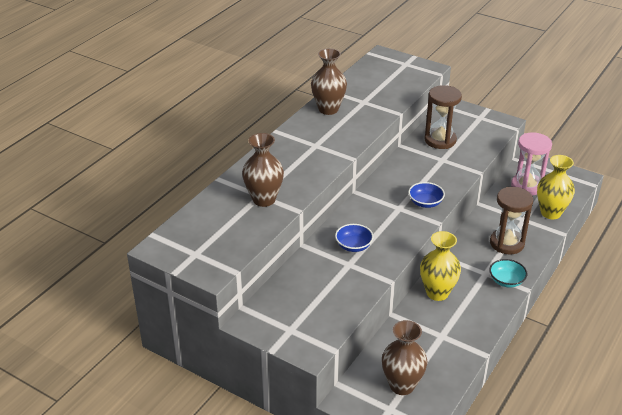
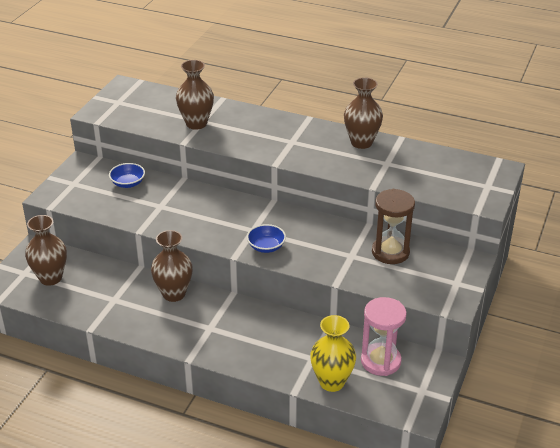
camera: 80 degrees right, 0 degrees up
(353, 246) = (187, 206): blue bowl -> blue bowl (128, 183)
(437, 293) = (174, 294): yellow vase -> brown vase
(506, 281) = (199, 343): turquoise bowl -> none
(507, 243) = (264, 343): brown hourglass -> none

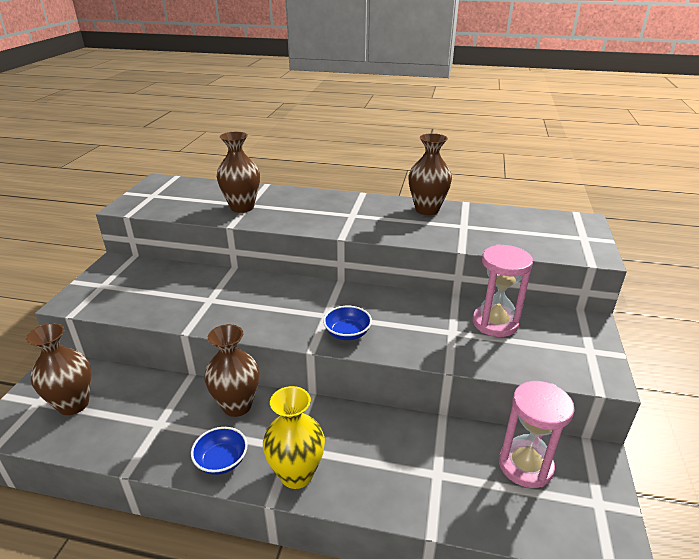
camera: 10 degrees left, 5 degrees down
(128, 183) = (169, 279): blue bowl -> blue bowl (221, 461)
(332, 382) = (476, 509): yellow vase -> yellow vase (296, 474)
(390, 252) = (495, 323): brown hourglass -> pink hourglass

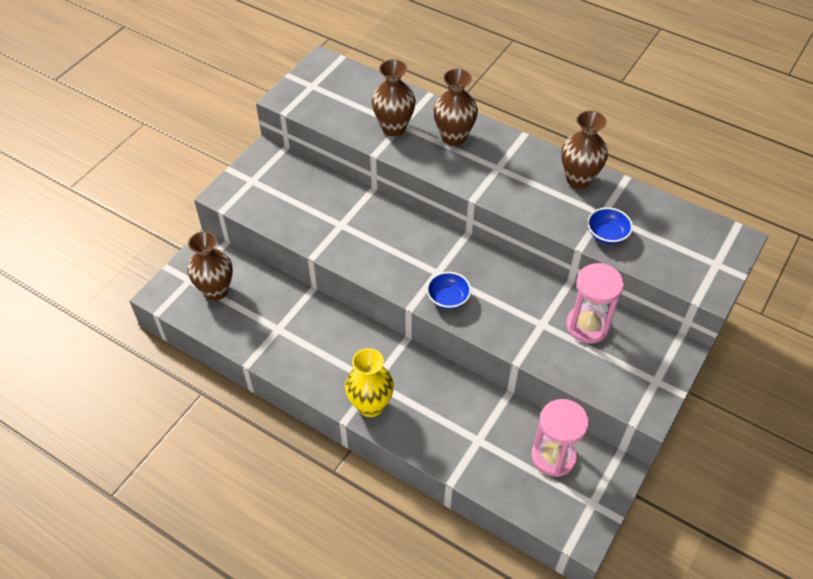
camera: 20 degrees right, 20 degrees up
(221, 461) = (318, 376): blue bowl -> blue bowl (607, 234)
(237, 405) = (342, 331): brown vase -> brown vase (454, 137)

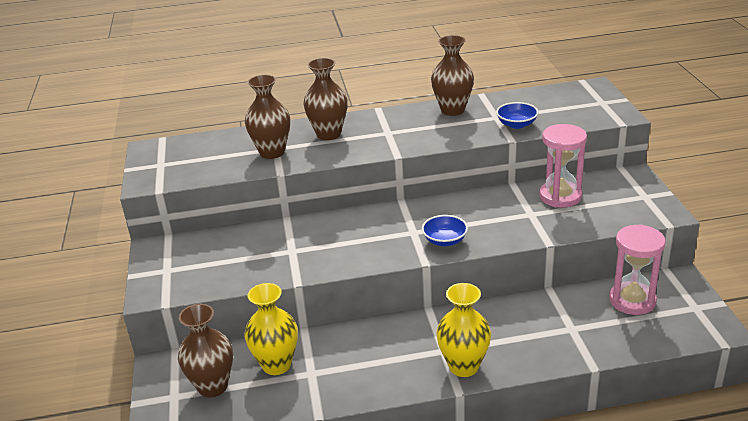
camera: 40 degrees left, 20 degrees down
(266, 305) = (276, 365): none -> yellow vase

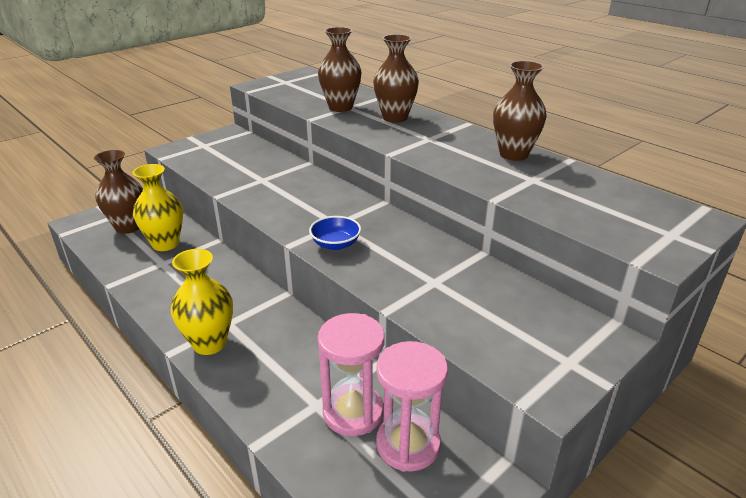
camera: 55 degrees right, 0 degrees up
(516, 124) = (532, 194): blue bowl -> none
(560, 196) = (491, 292): pink hourglass -> pink hourglass (353, 412)

